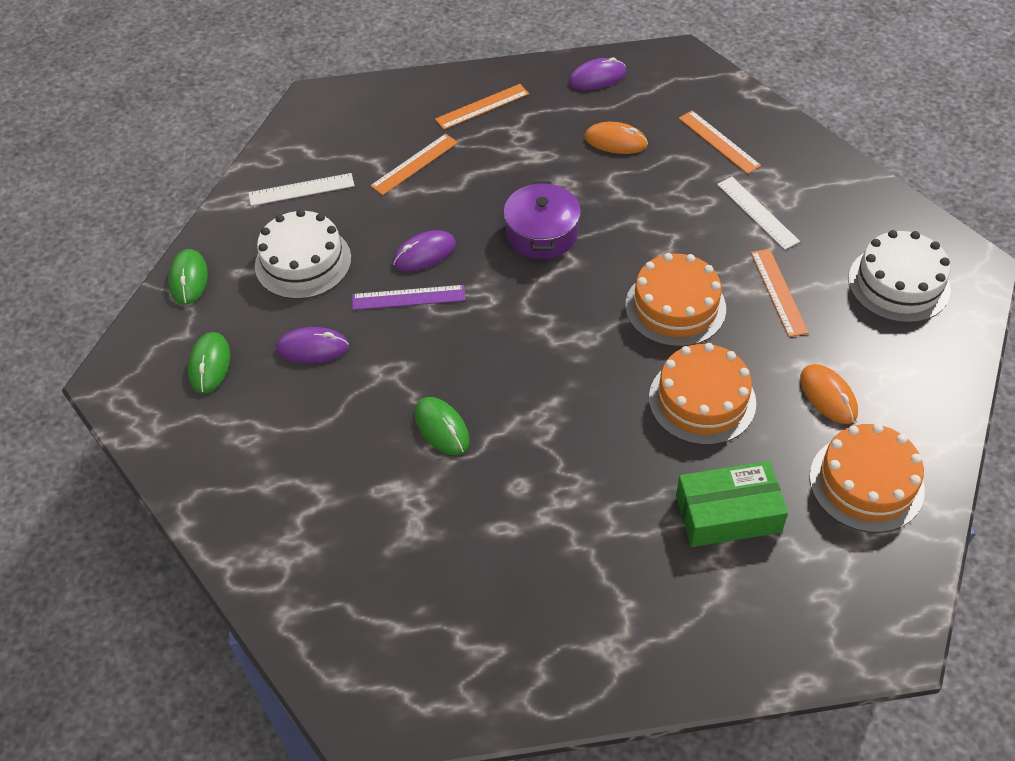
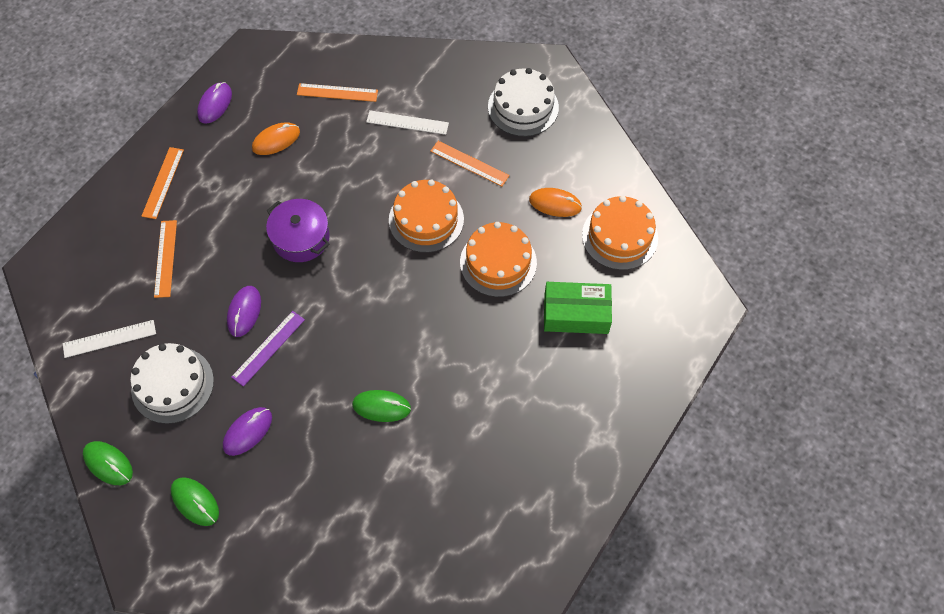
camera: 50 degrees left, 10 degrees up
(301, 190) = (109, 339): white ruler -> white ruler turned 45 degrees clockwise
(728, 513) = (576, 313): green box -> green box turned 60 degrees clockwise

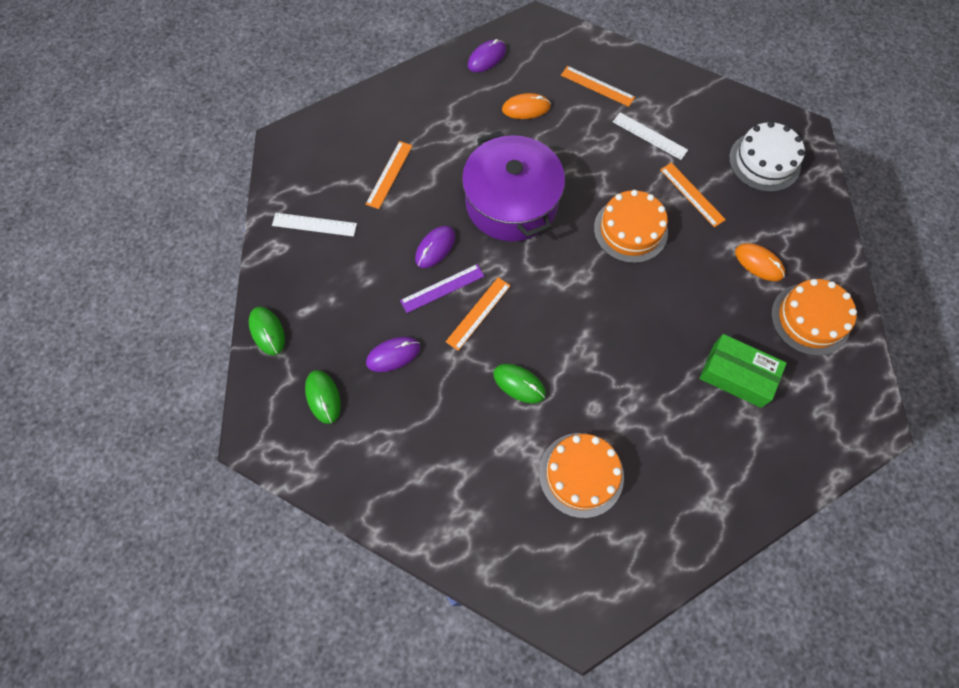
camera: 25 degrees right, 5 degrees up
(163, 182) = (415, 108): orange ruler -> orange ruler (478, 313)
(172, 385) = (348, 286): white cake -> none
(301, 238) = (511, 202): purple pot -> purple pot, size x1.69
(498, 262) = (681, 296): orange cake -> orange cake (581, 474)

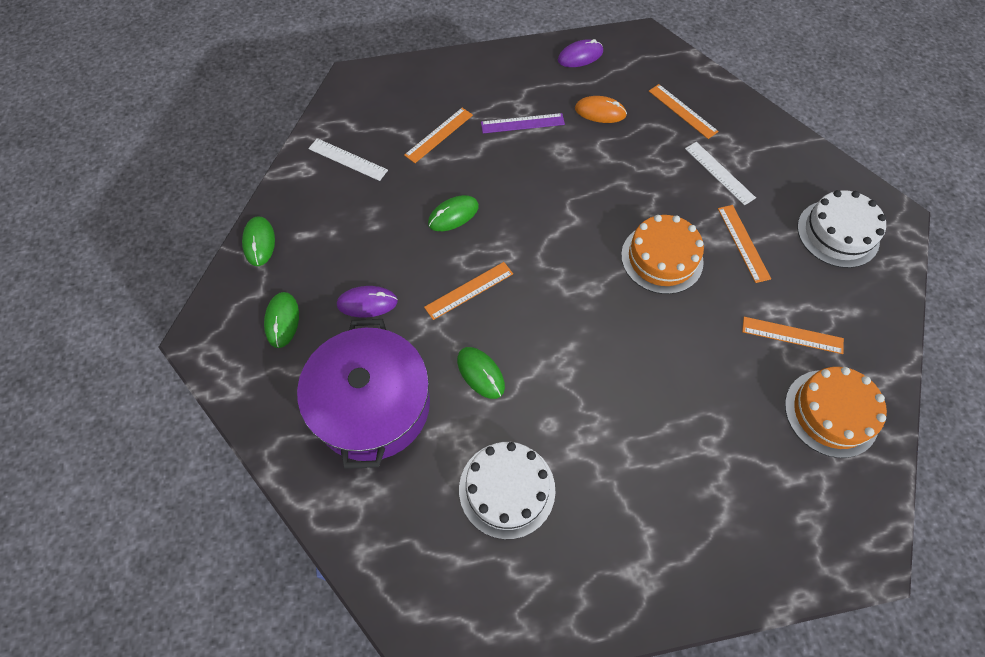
camera: 20 degrees right, 5 degrees down
(435, 248) = (453, 215): purple mouse -> green mouse
(442, 288) = (443, 255): purple ruler -> purple ruler (522, 123)
(511, 202) = (548, 195): purple pot -> purple pot (372, 405)
(581, 474) = (507, 489): orange cake -> white cake
(737, 375) = (722, 444): green box -> none
(758, 263) = (792, 335): orange mouse -> orange ruler

